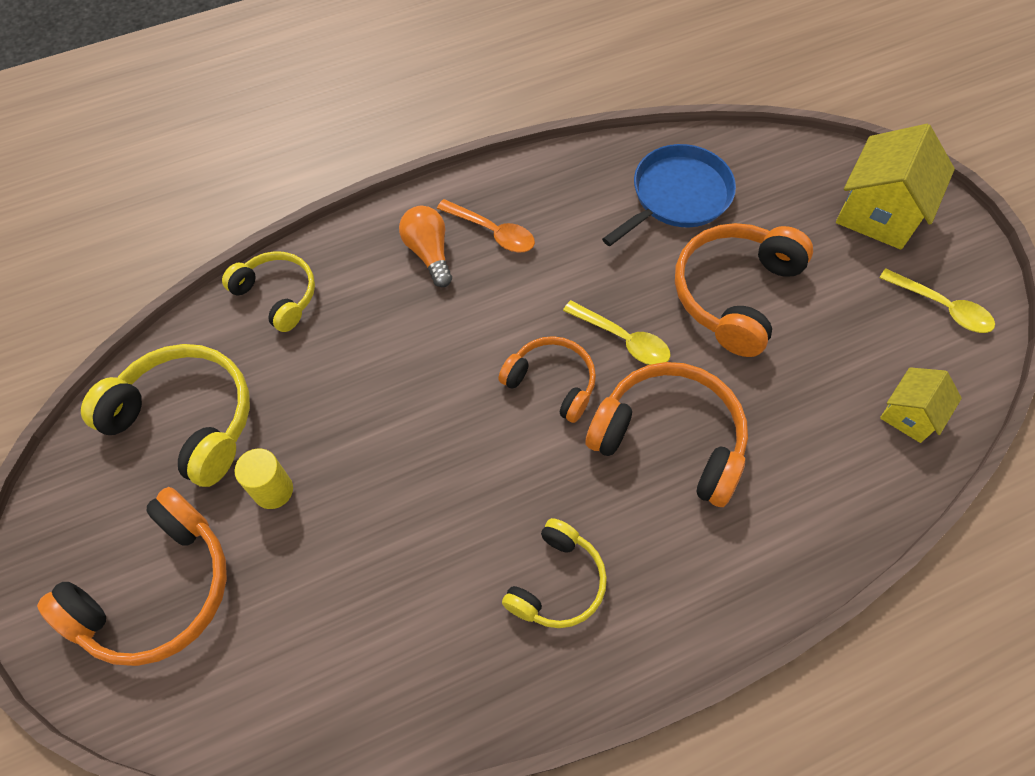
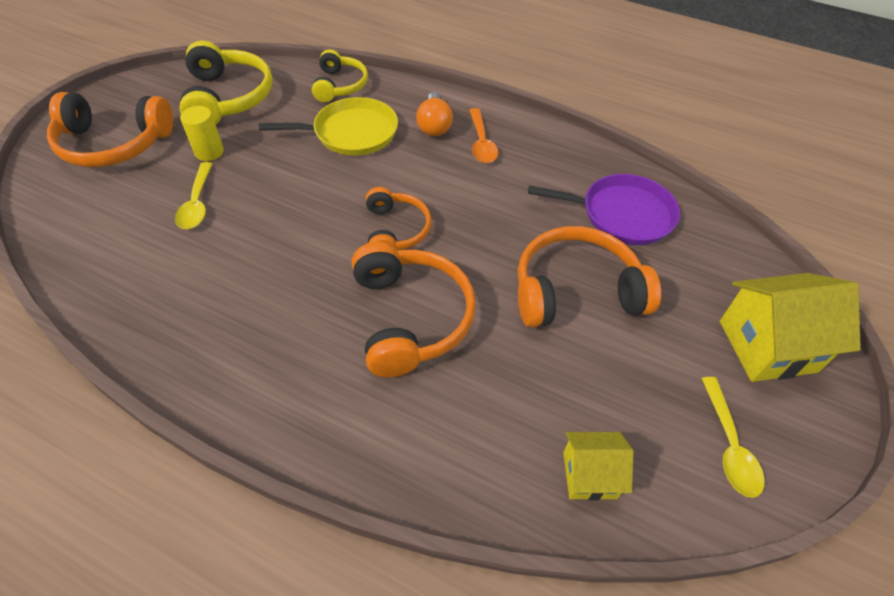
camera: 50 degrees right, 10 degrees down
(371, 333) = (351, 133): none -> yellow pan
(429, 253) = (434, 125): orange light bulb -> orange light bulb turned 150 degrees clockwise
(557, 583) = (242, 315): yellow headphones -> none
(623, 339) = (467, 248): yellow spoon -> yellow spoon (197, 203)
(677, 196) = (622, 214): blue pan -> purple pan

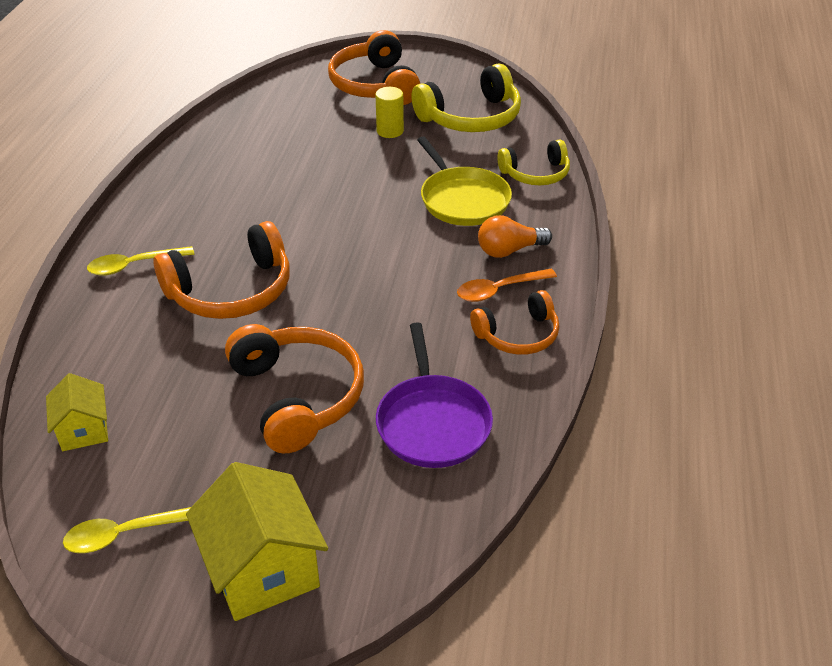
camera: 75 degrees right, 10 degrees down
(197, 203) = (323, 145): yellow spoon -> yellow spoon (134, 265)
(396, 230) = (336, 259): orange headphones -> orange headphones (518, 335)

